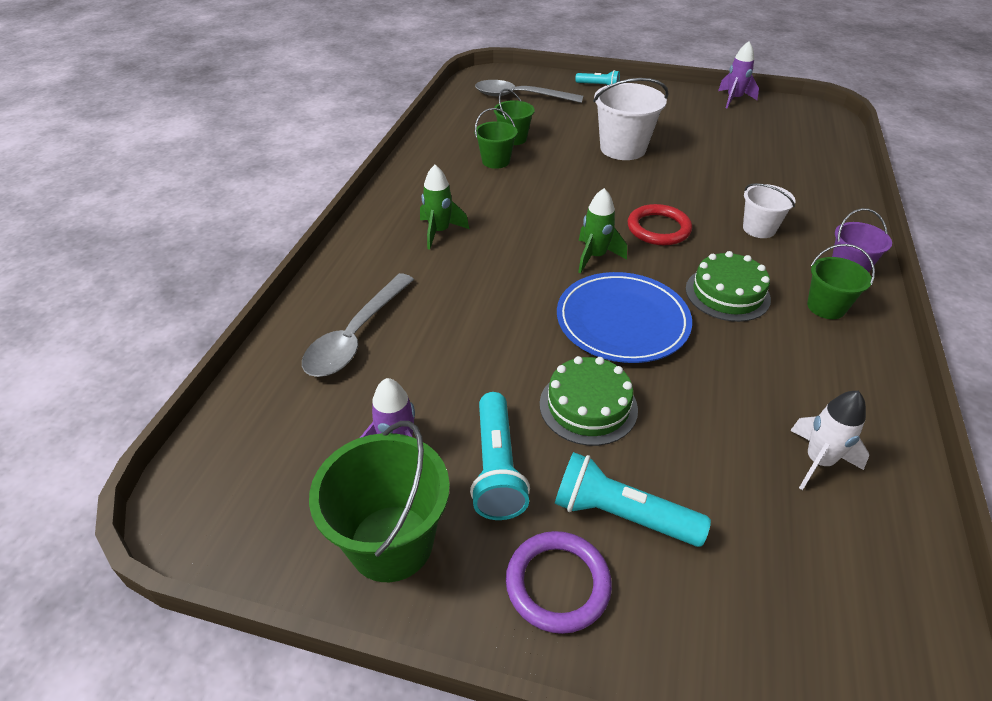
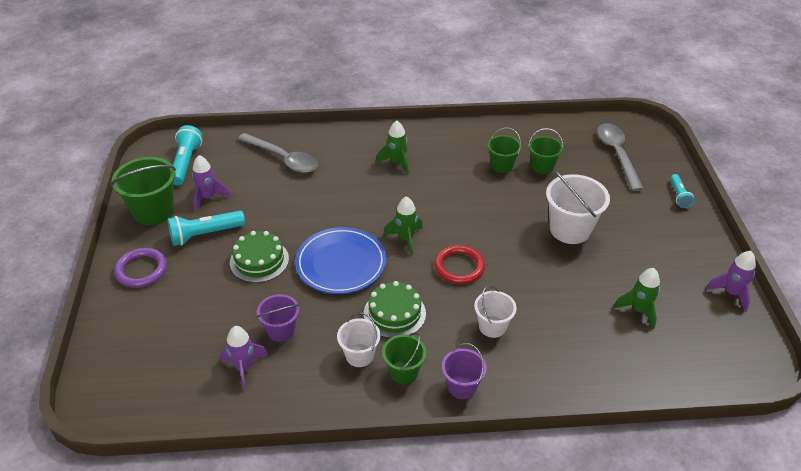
camera: 70 degrees right, 0 degrees up
(355, 336) = (283, 159): grey spoon -> grey spoon turned 150 degrees counterclockwise
(621, 515) = (186, 286): turquoise flashlight -> turquoise flashlight (186, 163)
(744, 406) = (281, 330): none -> purple bucket
(748, 144) = (639, 310): none -> green rocket
(797, 338) = (359, 355): none -> white bucket
(818, 461) = (244, 368): white rocket -> purple rocket

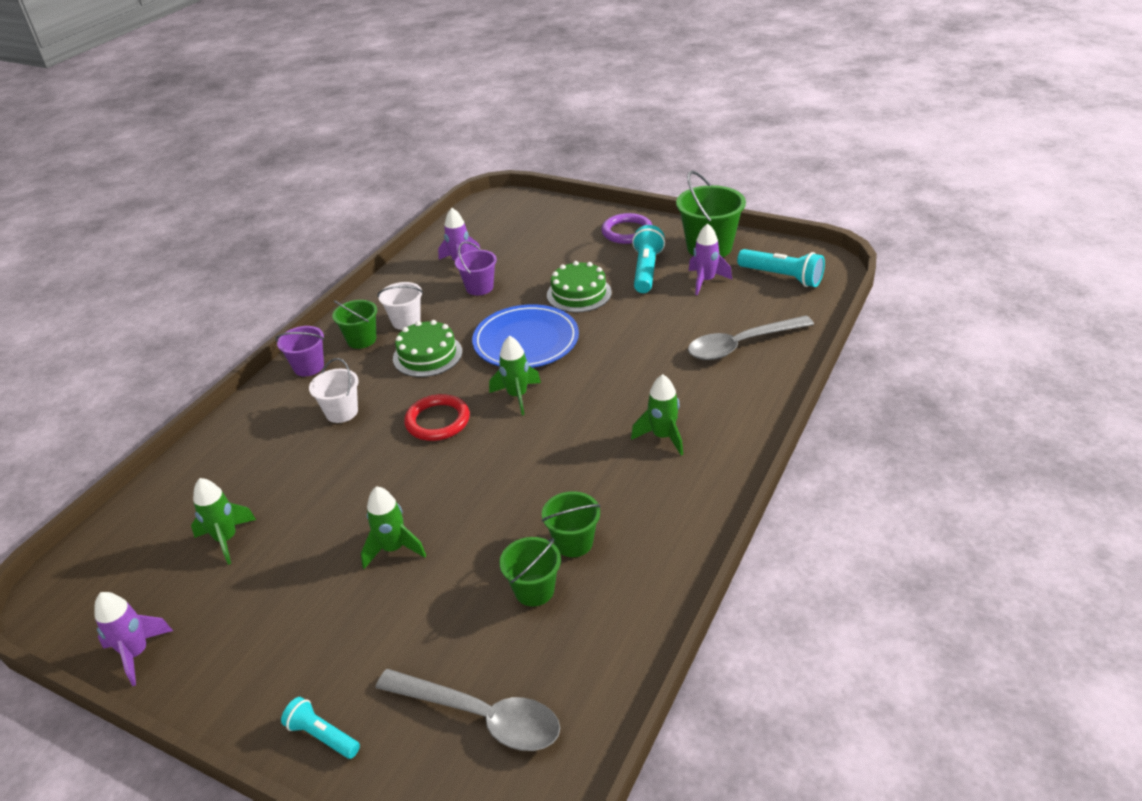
camera: 125 degrees right, 5 degrees down
(570, 229) = (393, 549): white bucket -> green rocket

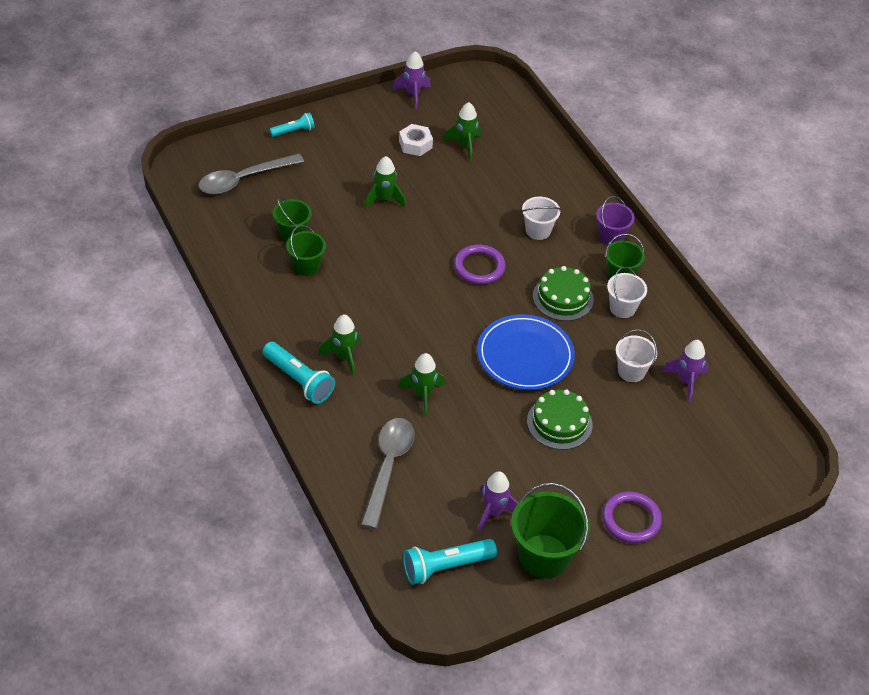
camera: 120 degrees right, 10 degrees up
(257, 584) = (415, 144): none -> white nut
(437, 421) = (479, 267): red ring -> purple ring
(479, 287) = (631, 371): purple bucket -> white bucket
(517, 396) = (463, 315): green rocket -> green rocket (422, 395)
(646, 270) = (551, 487): turquoise flashlight -> turquoise flashlight (299, 380)

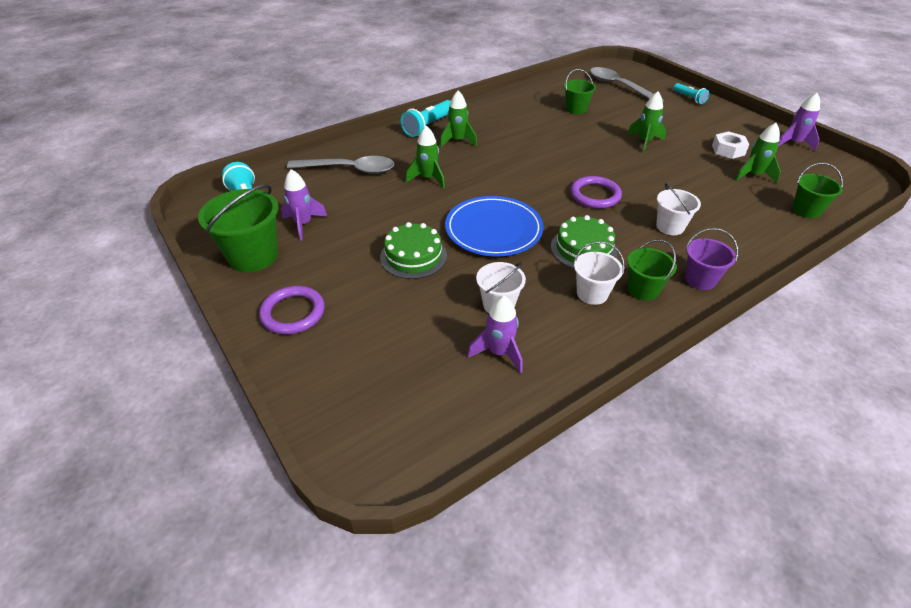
camera: 85 degrees right, 5 degrees down
(306, 266) = (545, 117): green bucket -> green bucket (806, 210)

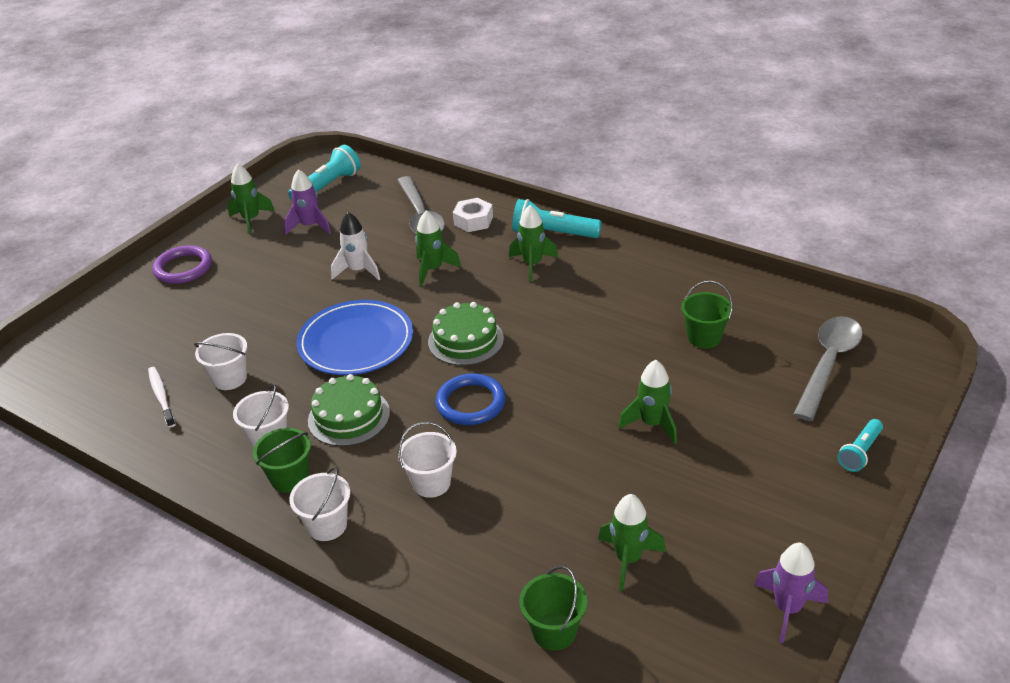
camera: 70 degrees right, 5 degrees down
(253, 256) = (251, 220): green bucket -> green rocket
(397, 211) = (358, 271): none -> white rocket
(413, 256) = (286, 304): green cake -> green cake (465, 340)
(499, 353) = (161, 396): purple rocket -> white toothbrush
(595, 195) = (471, 403): purple ring -> blue ring
(700, 279) = (327, 525): purple bucket -> white bucket
(728, 150) = (694, 521): white nut -> white nut (473, 221)

